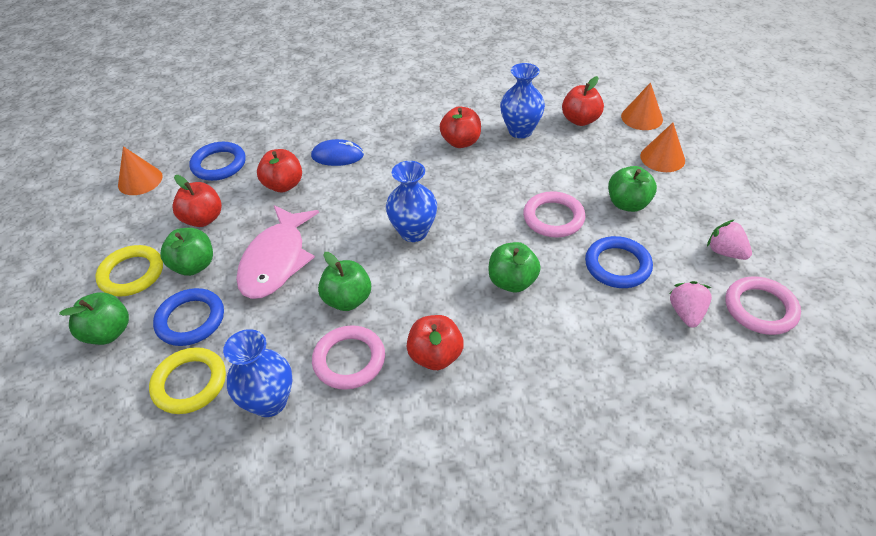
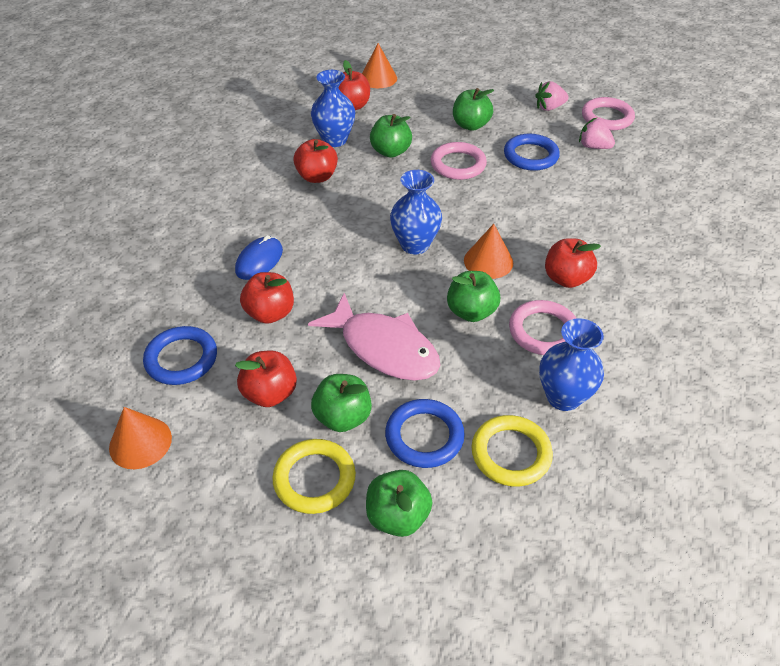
camera: 65 degrees left, 0 degrees up
(512, 281) = (513, 211): green apple -> green apple (390, 151)
(662, 158) = (434, 90): orange cone -> orange cone (488, 261)

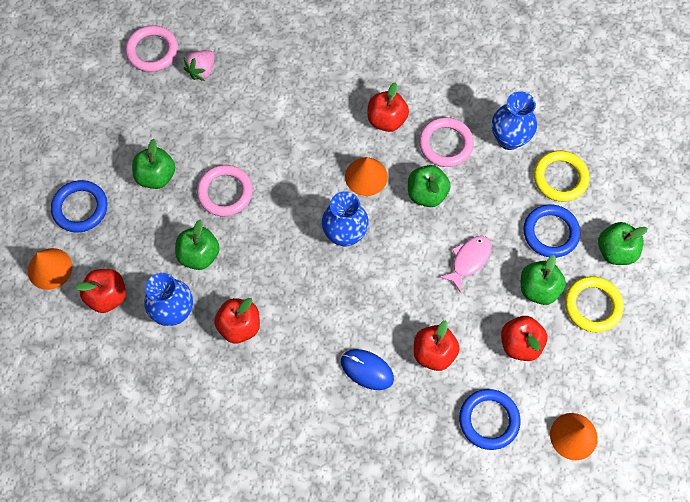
camera: 90 degrees left, 20 degrees up
(384, 348) = (468, 260): pink fish -> pink fish, size x0.56
(530, 156) = (214, 126): blue ring -> blue ring (80, 208)
(549, 107) = (129, 99): pink strawberry -> none

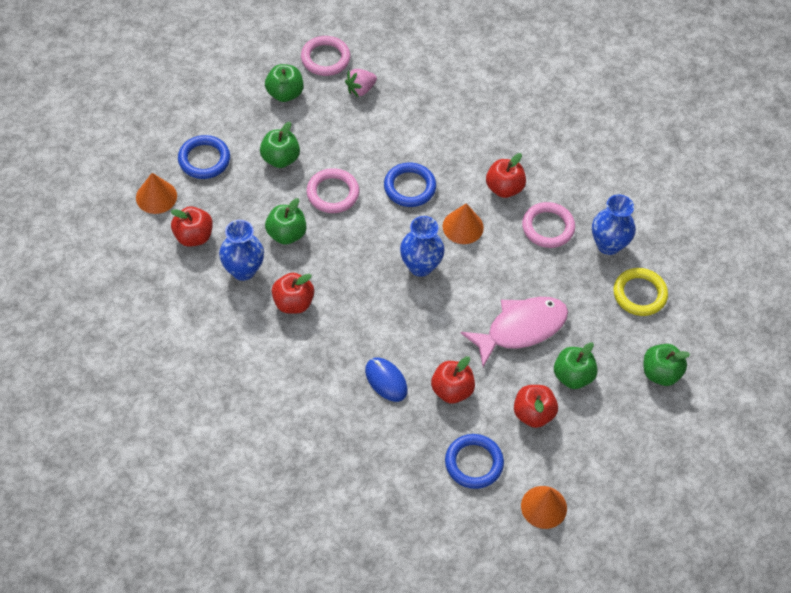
camera: 20 degrees right, 10 degrees down
(426, 194) = (510, 261): green apple -> green apple (285, 93)
(468, 260) = (521, 329): pink fish -> pink fish, size x1.77
(550, 232) = (607, 335): blue ring -> blue ring (409, 187)
(592, 305) = (616, 409): yellow ring -> none

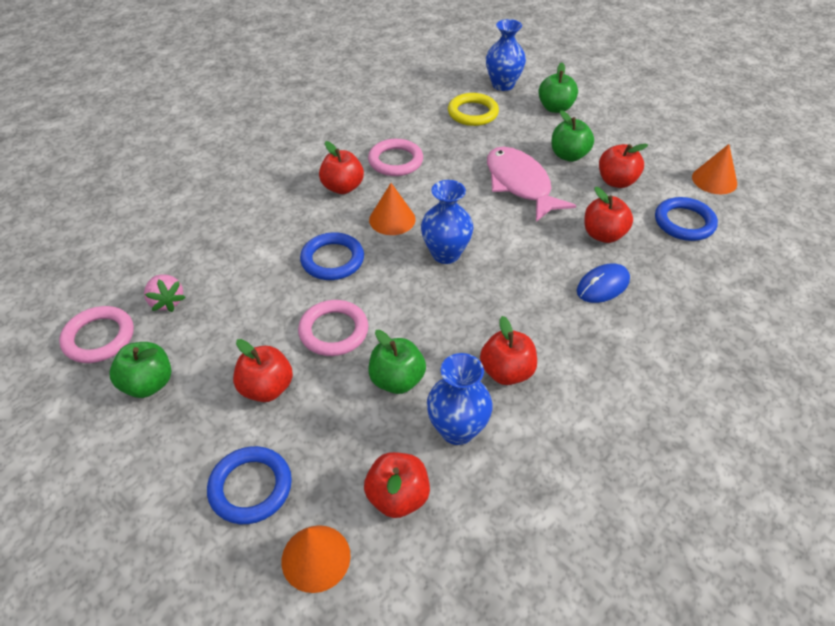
camera: 85 degrees left, 10 degrees down
(280, 158) = (266, 388): green apple -> red apple
(608, 245) = (417, 126): blue vase -> blue vase (503, 85)

